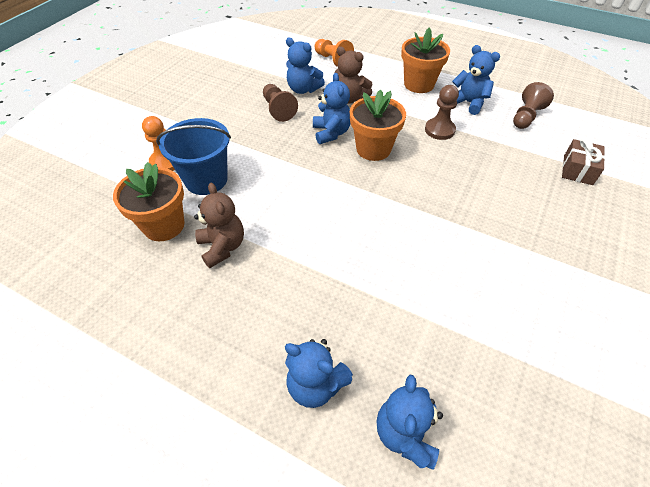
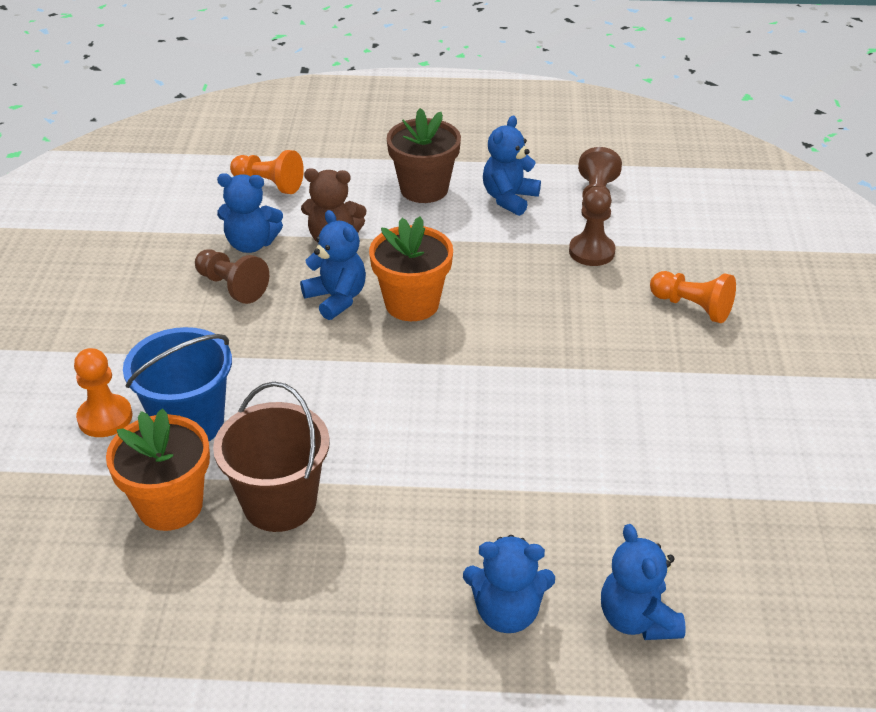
camera: 25 degrees left, 10 degrees down
(222, 247) = (279, 503): brown teddy bear -> brown bucket
(419, 84) = (424, 189): orange flower pot -> brown flower pot
(439, 130) = (489, 249): brown pawn -> brown pawn (591, 252)
(468, 103) = (509, 199): blue teddy bear -> blue teddy bear turned 75 degrees counterclockwise
(561, 207) = (692, 307): none -> orange pawn
(577, 170) = (691, 252): brown gift -> none

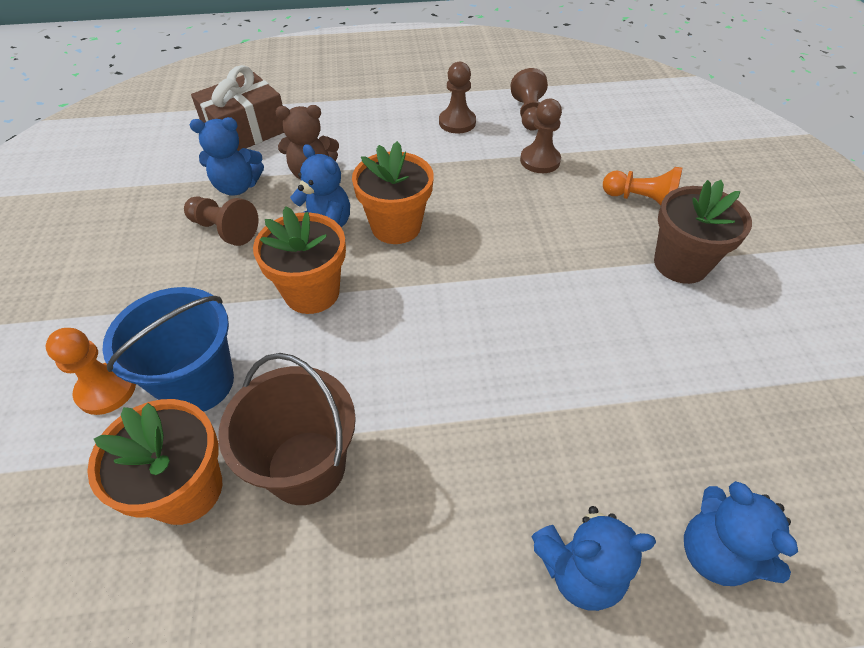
camera: 10 degrees left, 10 degrees up
(269, 184) = (246, 131): orange pawn -> brown gift
(311, 357) = (312, 292): none -> orange flower pot
(424, 189) = (383, 121): brown flower pot -> brown flower pot (680, 264)
(509, 199) = (457, 122): blue teddy bear -> brown pawn

